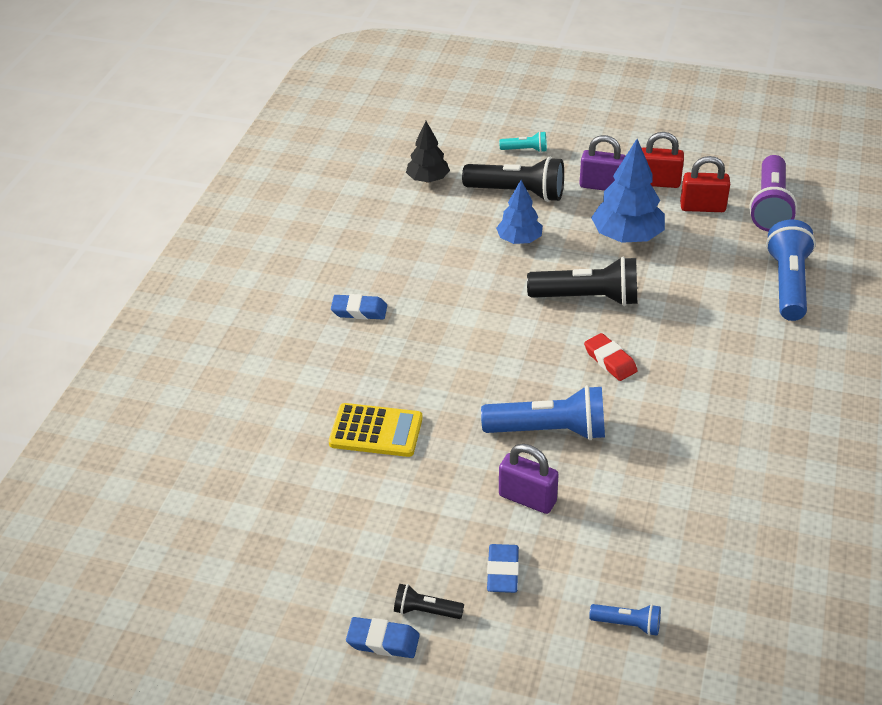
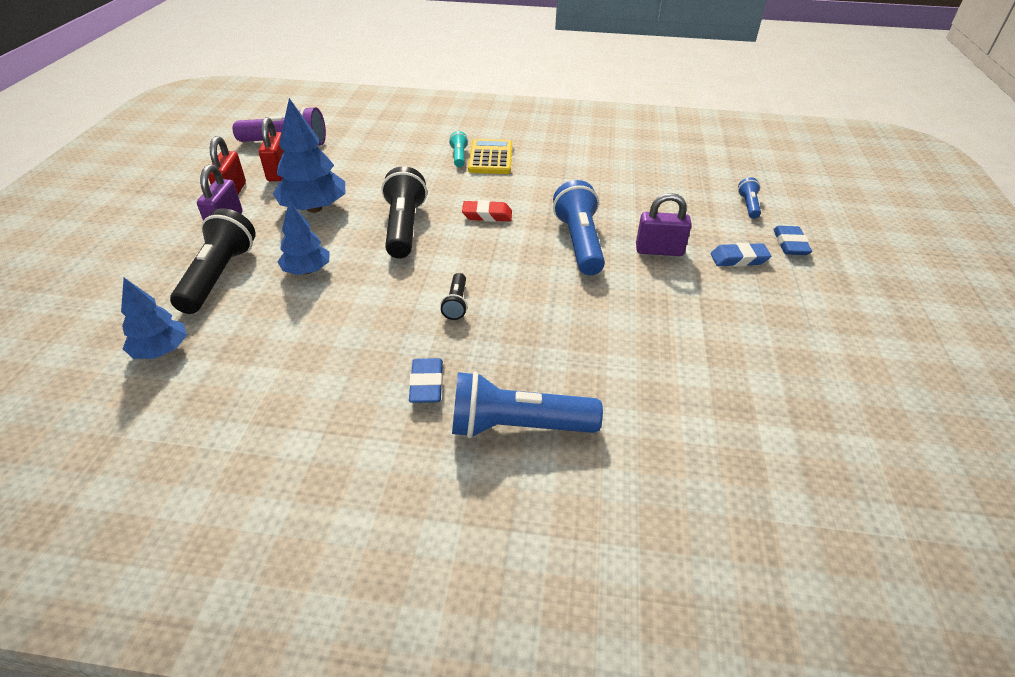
camera: 100 degrees left, 0 degrees up
(376, 431) = (616, 347): yellow calculator -> yellow calculator (490, 158)
(383, 641) = (847, 315): blue eraser -> blue eraser (790, 244)
(425, 611) = (802, 295): black flashlight -> black flashlight (456, 303)
(428, 179) = (161, 350): black tree -> blue tree
(525, 150) = (132, 274): turquoise flashlight -> turquoise flashlight (459, 156)
(527, 498) = (659, 250): purple padlock -> purple padlock turned 75 degrees clockwise
(610, 360) = (487, 215): red eraser -> red eraser turned 45 degrees clockwise
(788, 284) = (388, 141): blue flashlight -> blue flashlight (517, 426)

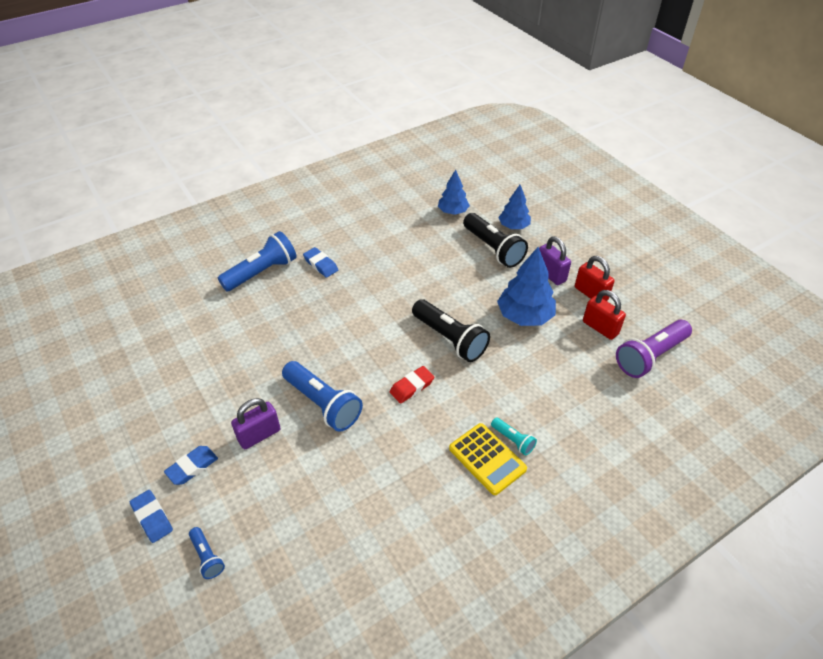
camera: 140 degrees right, 5 degrees up
(307, 271) = (457, 278): blue tree -> blue tree (513, 226)
(456, 303) = (353, 309): black flashlight -> none

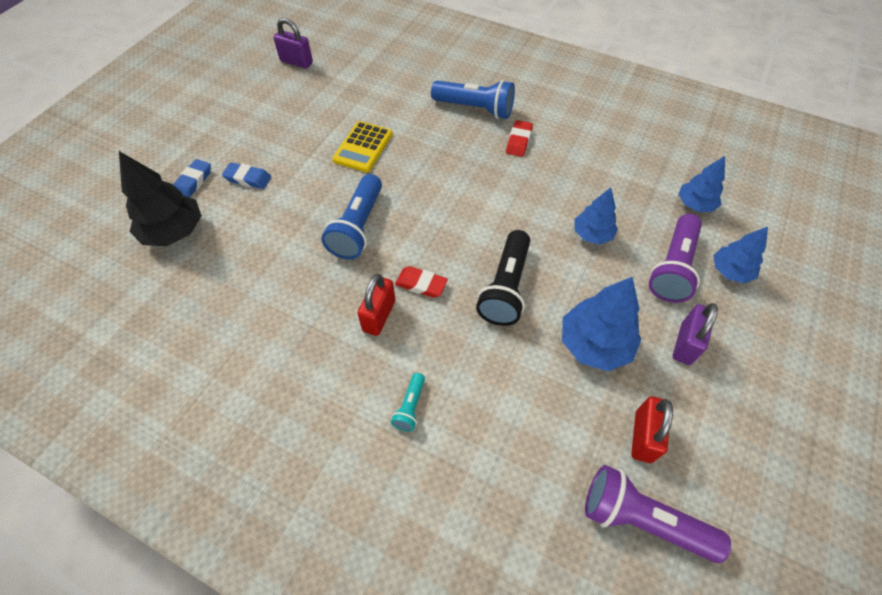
camera: 60 degrees right, 10 degrees up
(207, 557) = (174, 232): blue flashlight -> black tree
(259, 435) = (300, 202): purple padlock -> purple padlock (296, 62)
(321, 265) = (518, 141): blue eraser -> red eraser
(439, 271) = (592, 234): none -> blue tree
(487, 459) = (372, 391): yellow calculator -> yellow calculator (363, 147)
(493, 249) = (672, 268): black flashlight -> purple flashlight
(591, 293) = (693, 403): red padlock -> red padlock (379, 316)

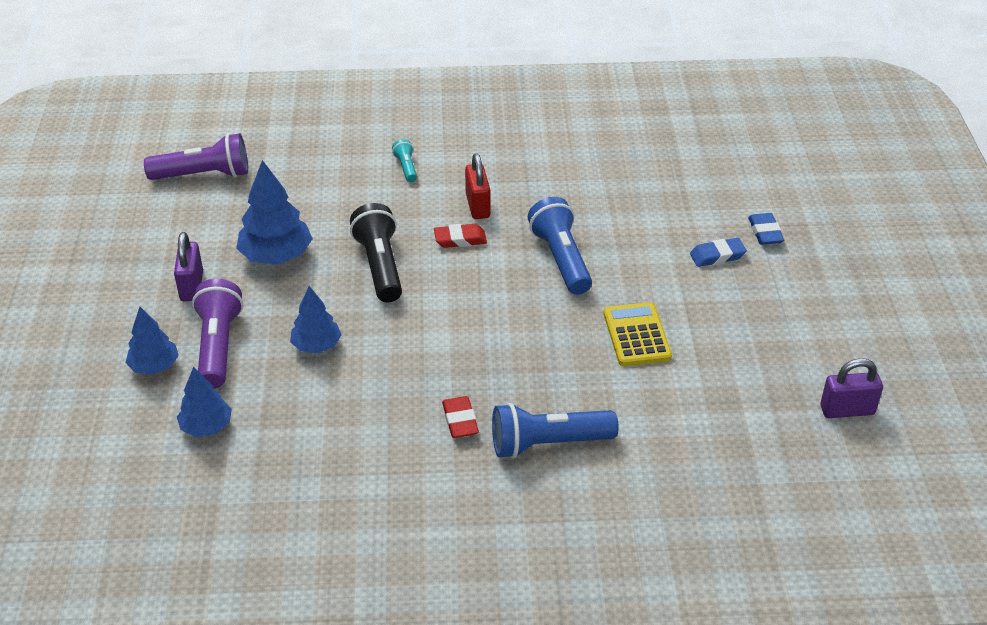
camera: 150 degrees right, 15 degrees down
(174, 232) = (722, 191): black tree -> none
(643, 436) = (215, 215): red padlock -> none

